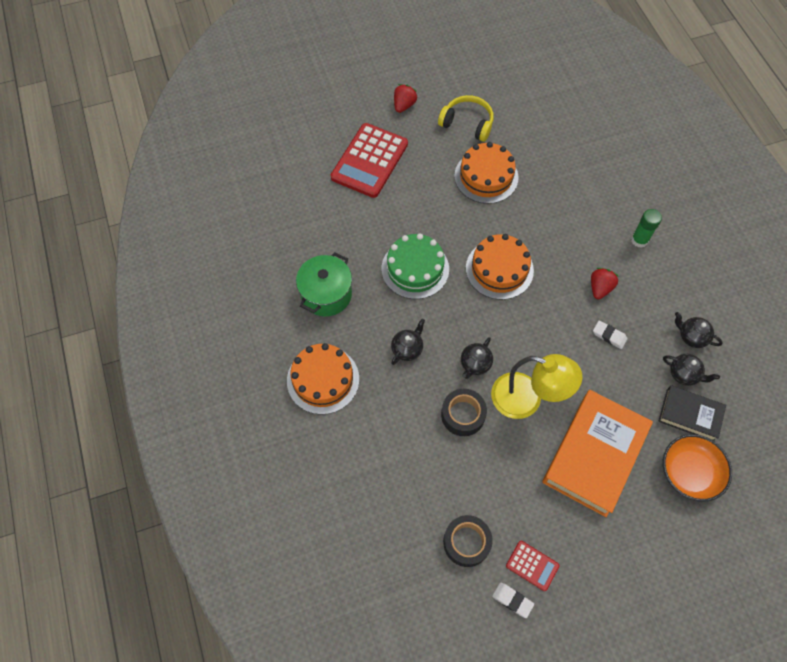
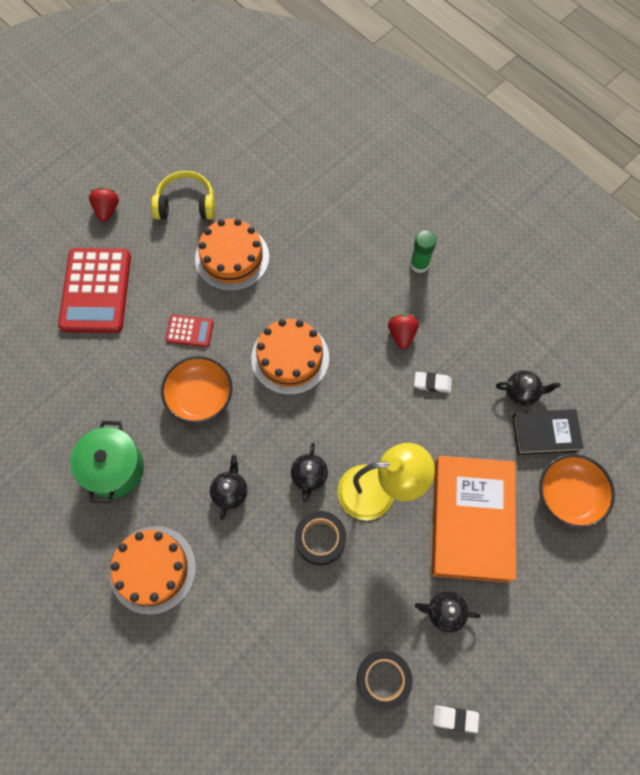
camera: 25 degrees left, 5 degrees up
(415, 269) = (200, 396): green cake -> orange bowl
(532, 565) = (459, 670): red calculator -> red calculator (189, 331)
(692, 337) = (513, 348): black teapot -> black teapot (444, 612)

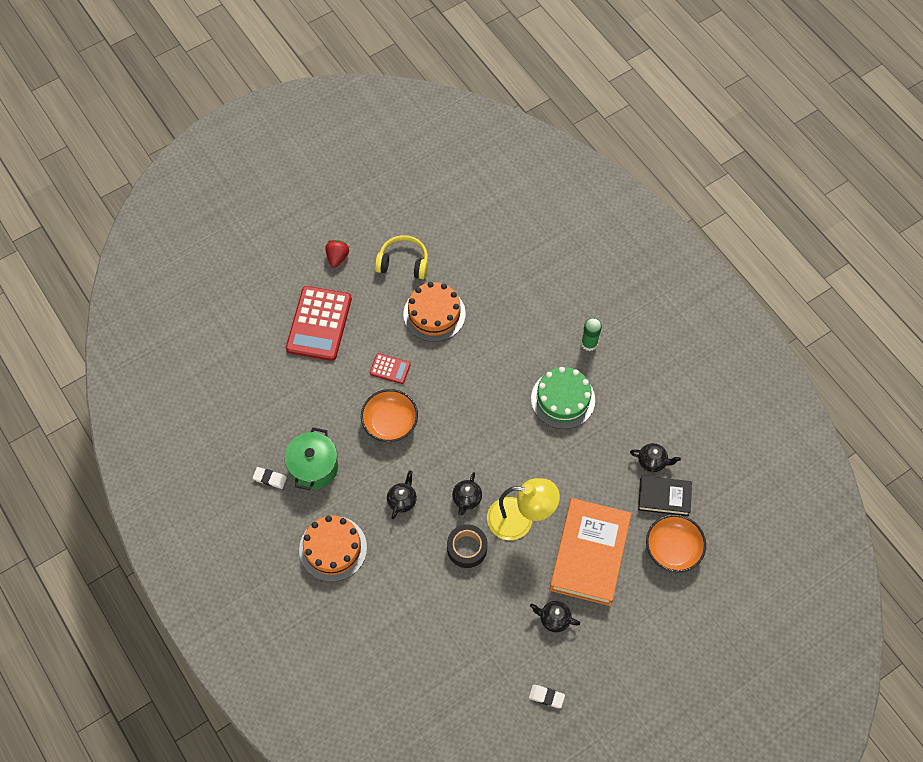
camera: 10 degrees right, 5 degrees down
(290, 358) = (468, 403): orange cake -> none
(383, 679) = (496, 659): black tape -> none
(402, 334) = (563, 399): red strawberry -> green cake
(432, 383) = (580, 442): white eraser -> white eraser (270, 478)

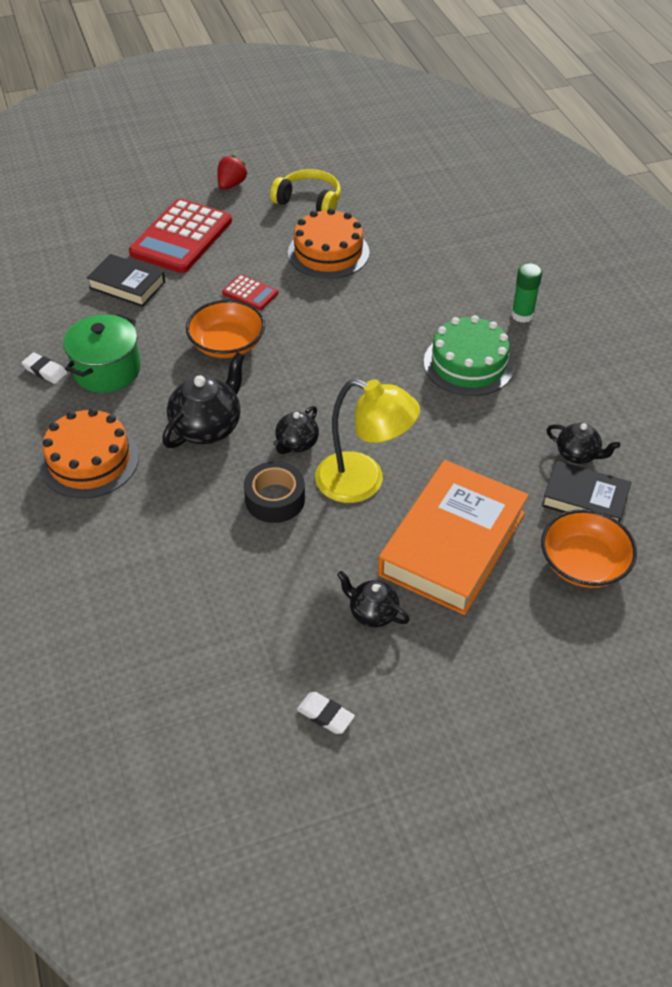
camera: 15 degrees right, 15 degrees down
(297, 382) = (127, 285): none -> black book
(402, 500) = (207, 427): black teapot -> black teapot, size x1.69

